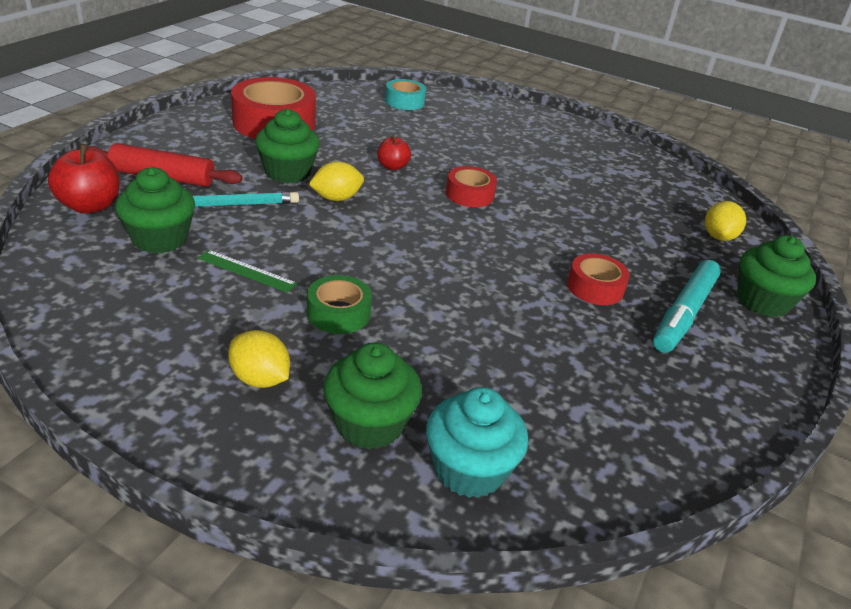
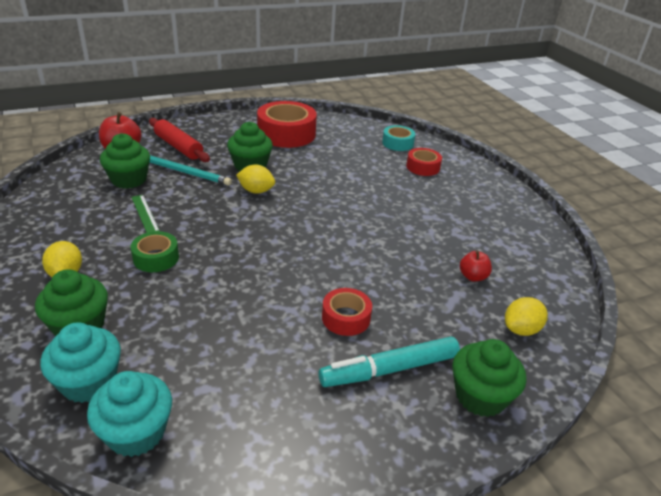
camera: 40 degrees right, 0 degrees up
(392, 166) = (323, 183): red apple -> red apple (473, 276)
(469, 194) = (349, 219): red tape -> red tape (423, 167)
(583, 483) = (136, 432): none -> turquoise cupcake

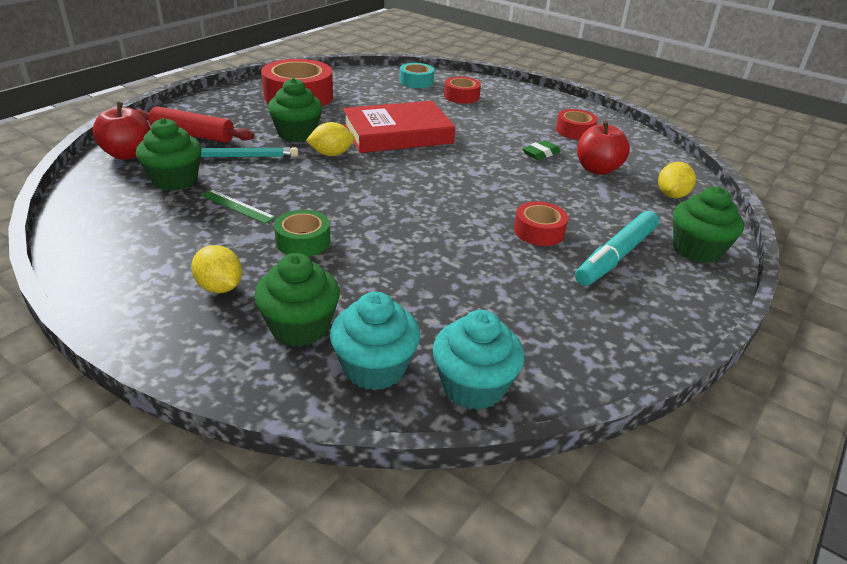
camera: 30 degrees left, 0 degrees up
(327, 187) = (397, 134): none -> red book
(434, 243) = (540, 153): none -> green eraser
(473, 276) = (597, 169): red apple -> red apple, size x1.64
(495, 231) = (575, 131): none -> red tape

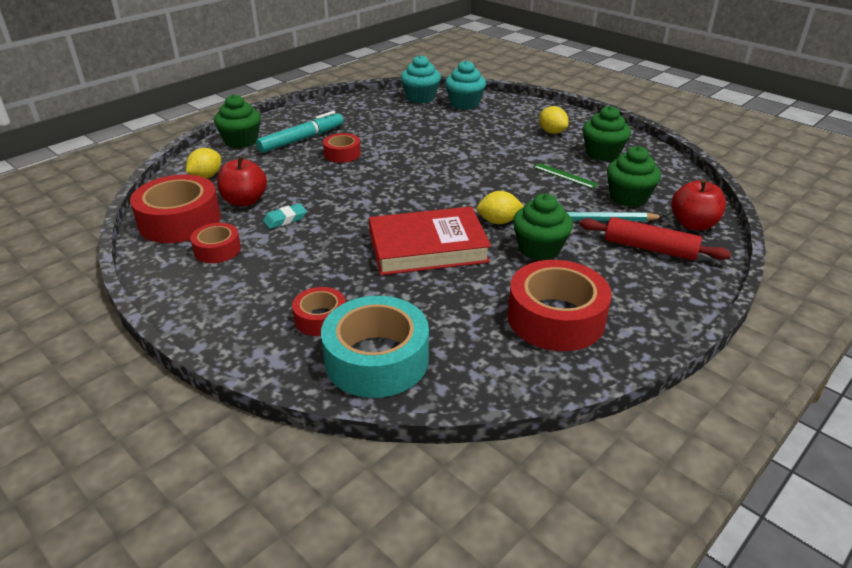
camera: 170 degrees left, 0 degrees up
(300, 327) = (502, 116): green cupcake -> green cupcake (602, 153)
(303, 241) = (509, 152): green tape -> none
(416, 82) = (376, 359): turquoise tape -> turquoise tape, size x1.85
(540, 153) = (285, 219): green eraser -> turquoise eraser
(635, 151) = (180, 221): none -> red tape

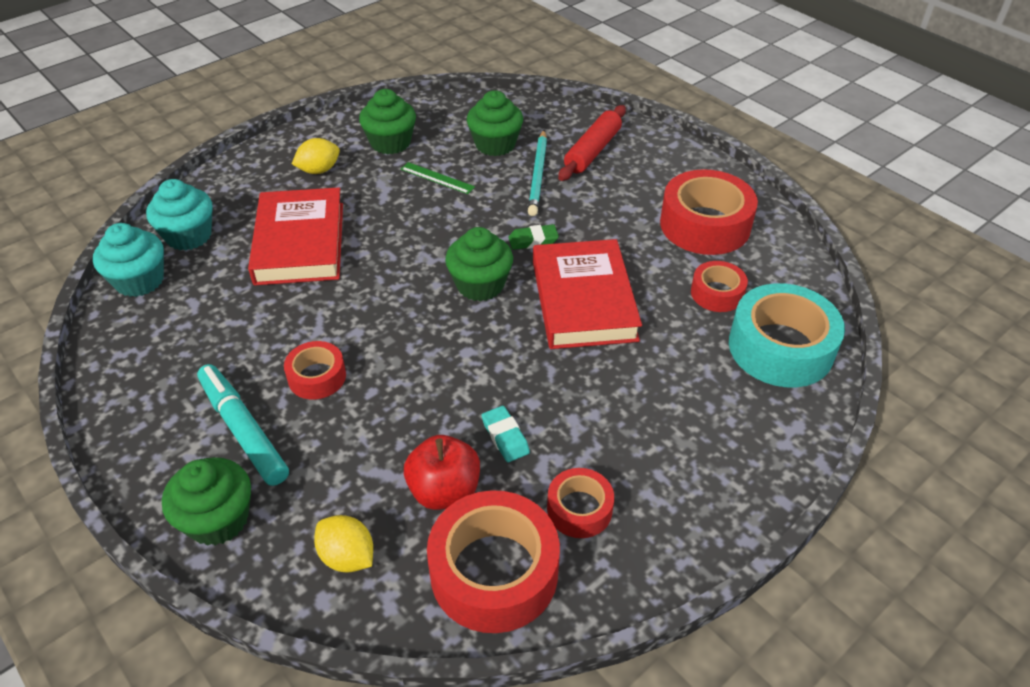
camera: 85 degrees left, 10 degrees up
(320, 318) = (721, 392): red tape -> red tape (717, 293)
(468, 135) = (300, 243): none -> red book
(498, 221) = (533, 240): yellow lemon -> green eraser
(539, 249) = (590, 218): green cupcake -> green cupcake (480, 285)
(565, 175) = (437, 178): green ruler -> green ruler turned 75 degrees clockwise
(693, 224) = (552, 118): red apple -> none

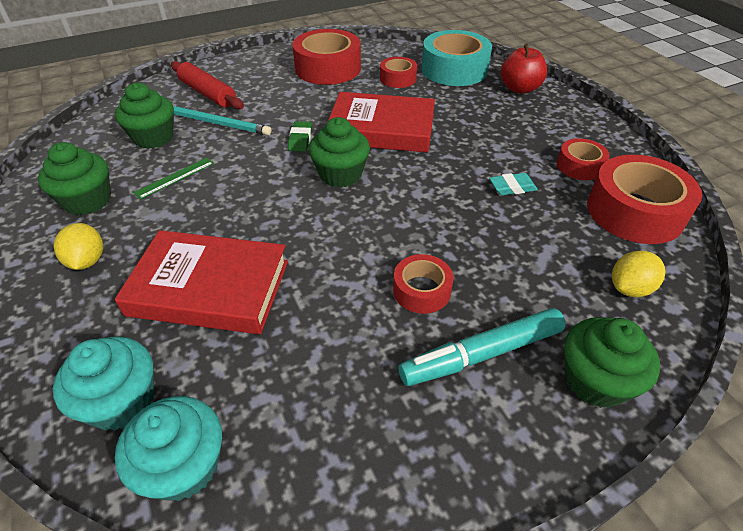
camera: 75 degrees left, 0 degrees up
(444, 491) = (563, 225): red apple -> red apple (519, 89)

